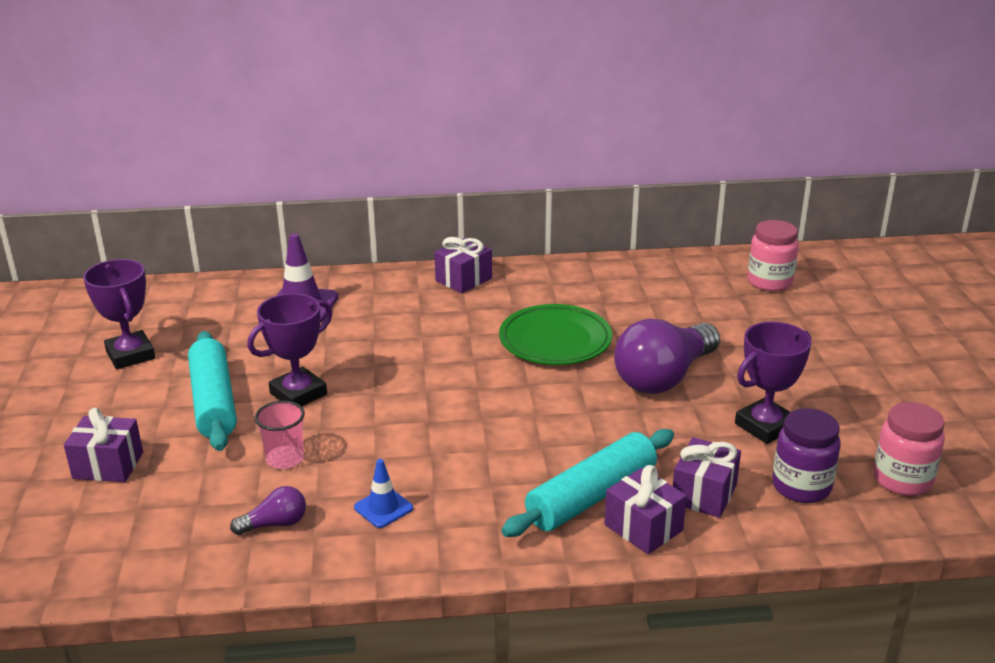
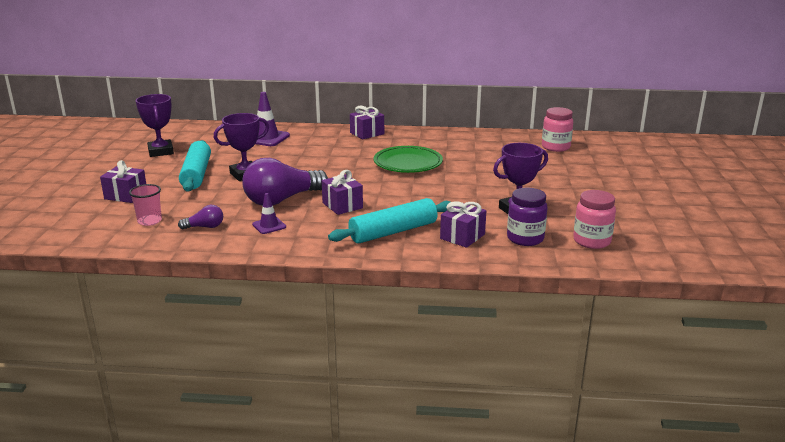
camera: 10 degrees right, 5 degrees down
(285, 459) = (224, 201): pink cup -> pink cup (149, 221)
(383, 508) = (269, 226): blue traffic cone -> purple traffic cone
(643, 528) = (417, 247): purple gift -> purple gift (342, 205)
(664, 377) = (465, 184): purple light bulb -> purple light bulb (282, 200)

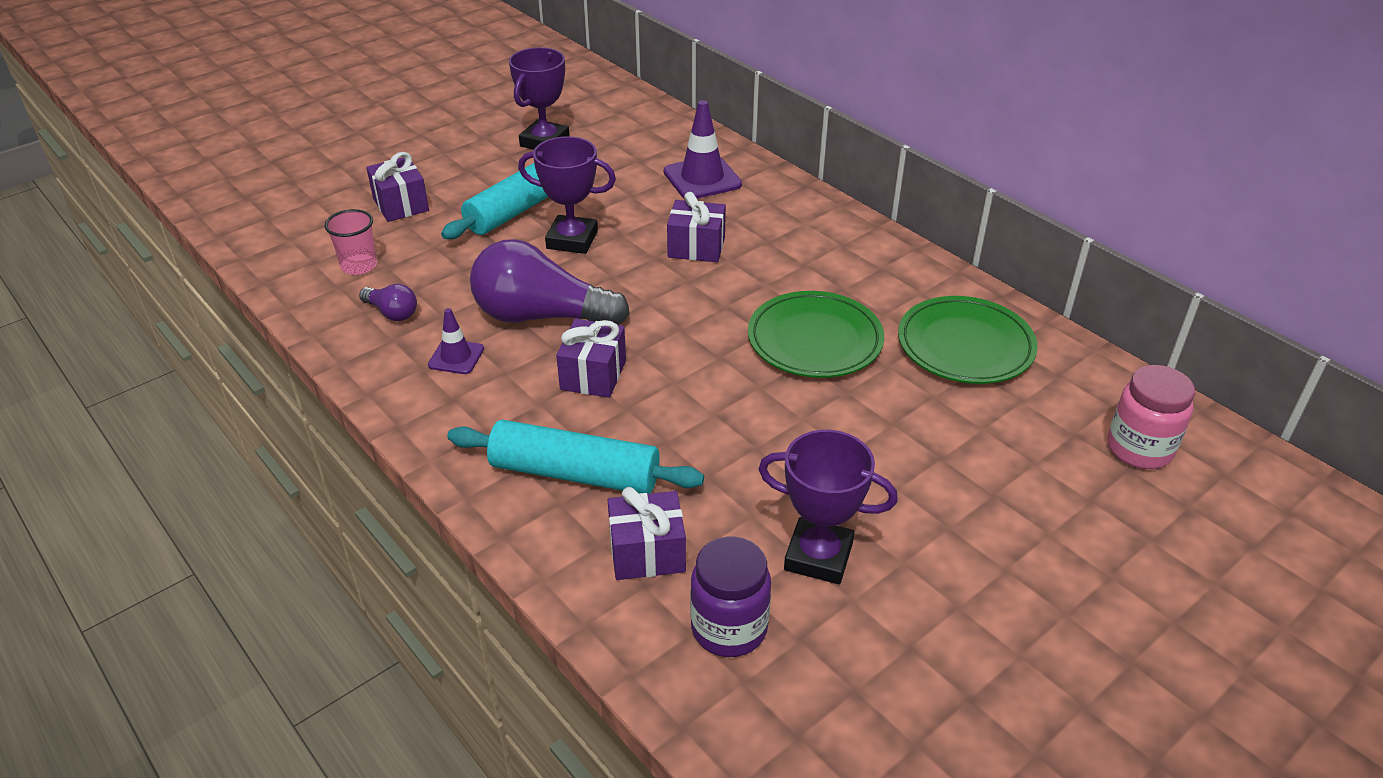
camera: 45 degrees right, 15 degrees up
(367, 133) = (855, 239): purple gift -> purple gift (696, 247)
(460, 145) = (965, 346): none -> green plate
(591, 241) = (826, 720): pink jar -> none

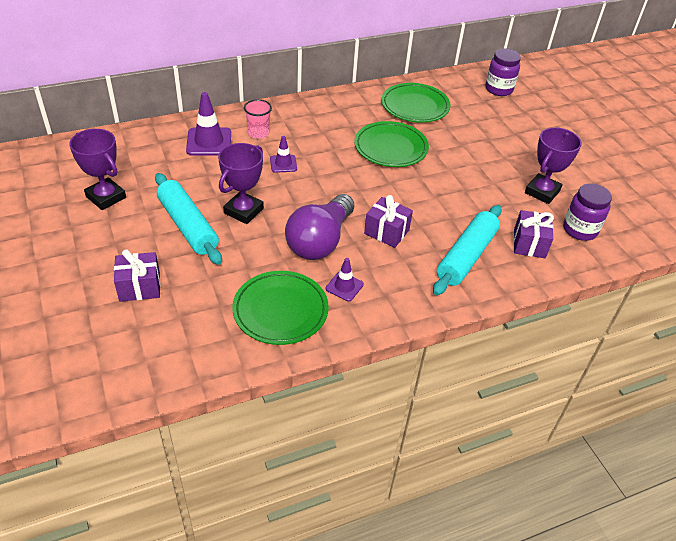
camera: 75 degrees left, 5 degrees up
(359, 266) = (210, 321): pink cup -> pink cup (258, 133)
(392, 313) = (280, 310): purple light bulb -> green plate
(696, 247) = (283, 164): purple gift -> purple traffic cone
(1139, 449) = (499, 89): pink jar -> purple jar

